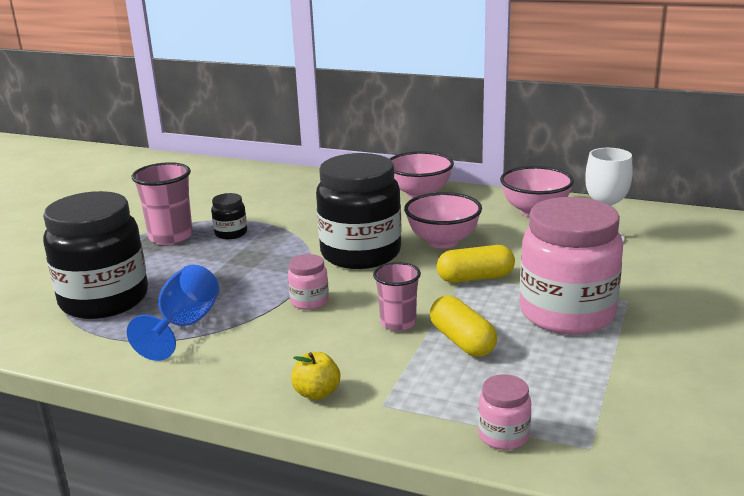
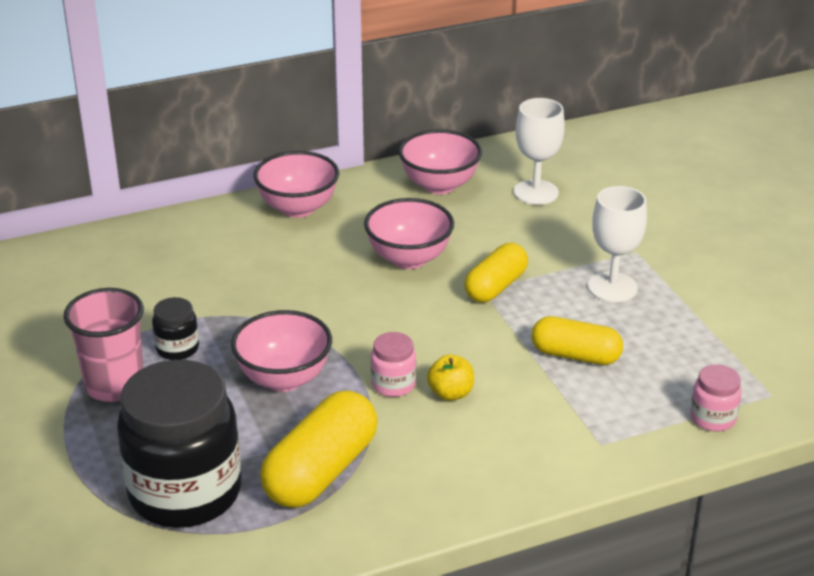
camera: 45 degrees left, 10 degrees up
(184, 325) = (321, 471): blue goblet -> yellow capsule
(255, 270) = (284, 379): none -> pink bowl
(317, 393) = (541, 464): yellow apple -> yellow apple (450, 393)
(360, 253) = (355, 309): black jar -> none
(398, 323) = (502, 365): pink cup -> none
(567, 313) = (612, 287): pink jar -> white goblet

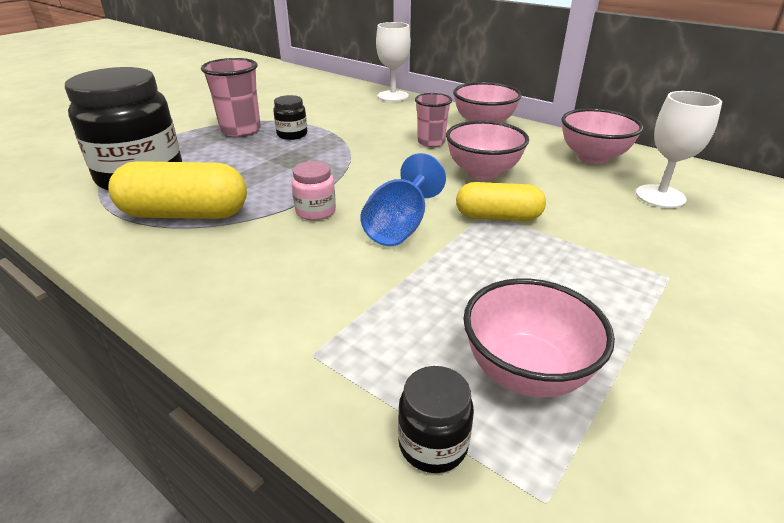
camera: 60 degrees right, 0 degrees up
(284, 379) = (288, 172): pink bowl -> pink bowl (526, 372)
(307, 260) = (431, 142): none -> pink cup
(450, 393) = (325, 239): yellow apple -> none
(465, 344) = (400, 226): none -> blue goblet
(575, 355) = (447, 290): yellow capsule -> none
(612, 287) = (587, 279): white goblet -> white goblet (393, 96)
(713, 418) = (433, 444): pink jar -> black jar

